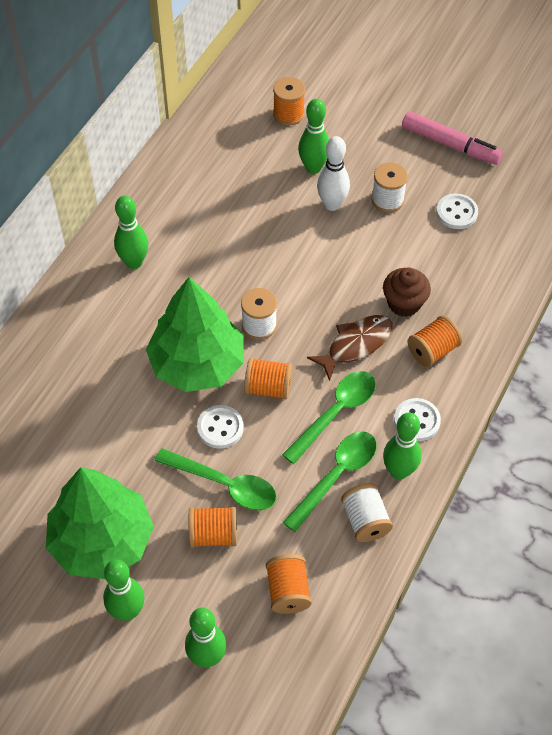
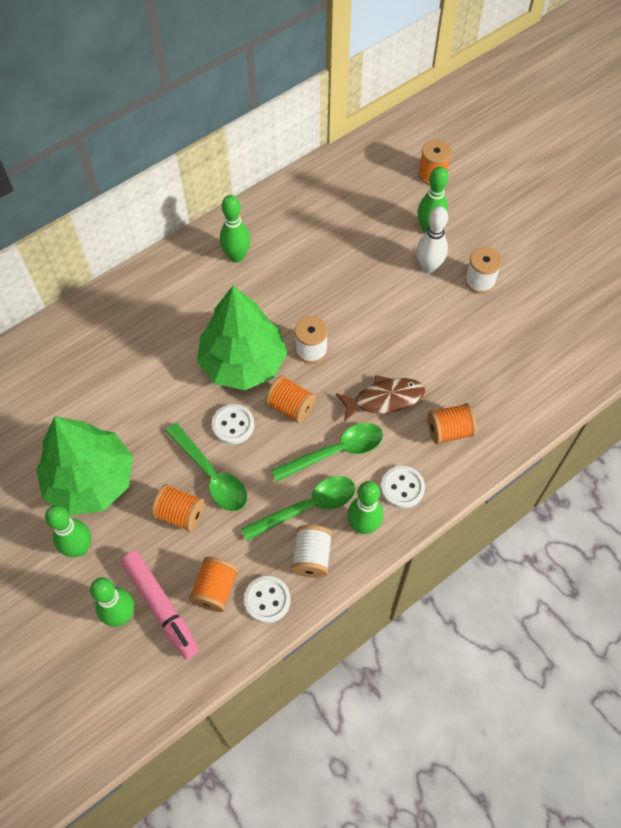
camera: 25 degrees right, 5 degrees up
(404, 303) = (446, 378): brown cupcake -> none
(450, 144) = (563, 251): pink marker -> pink marker (161, 606)
(456, 213) = (536, 315): white button -> white button (267, 600)

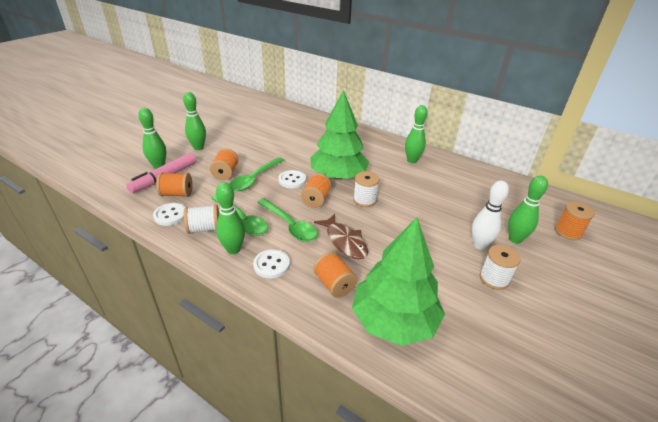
camera: 70 degrees right, 25 degrees down
(90, 480) = (239, 143): green tree -> green tree (394, 320)

